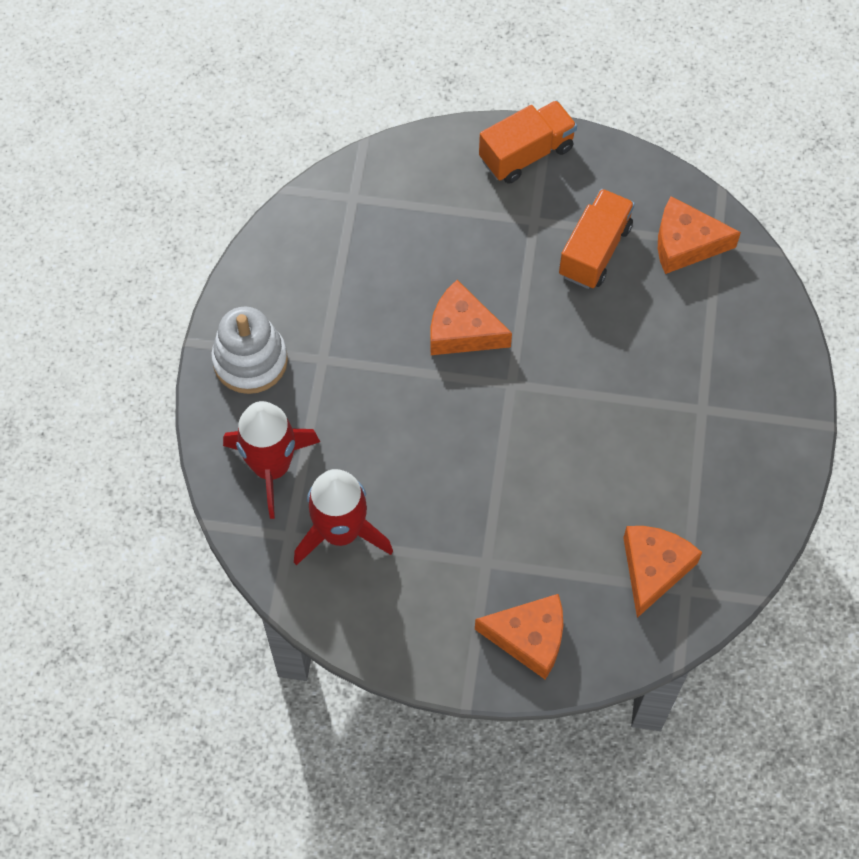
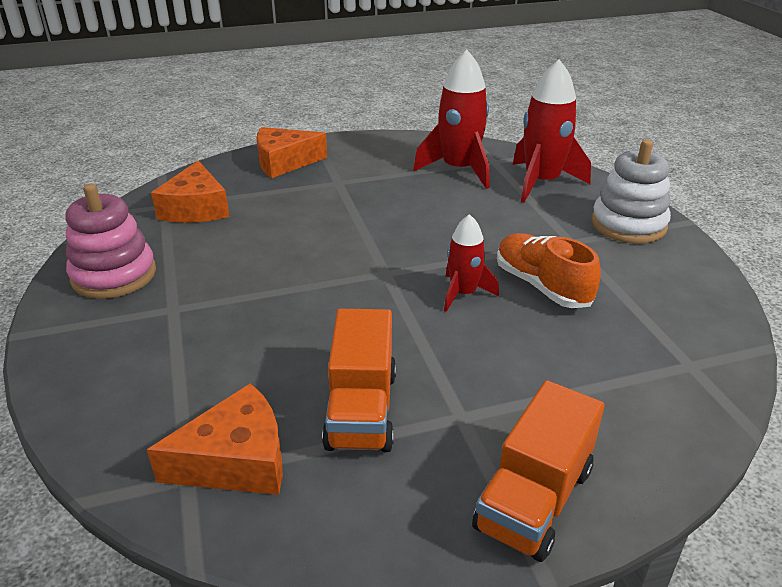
camera: 155 degrees right, 30 degrees down
(393, 314) = (542, 286): none -> orange shoe
(462, 331) = (463, 294): orange cheese -> red rocket
(747, 477) = (114, 275): none -> pink stacking toy

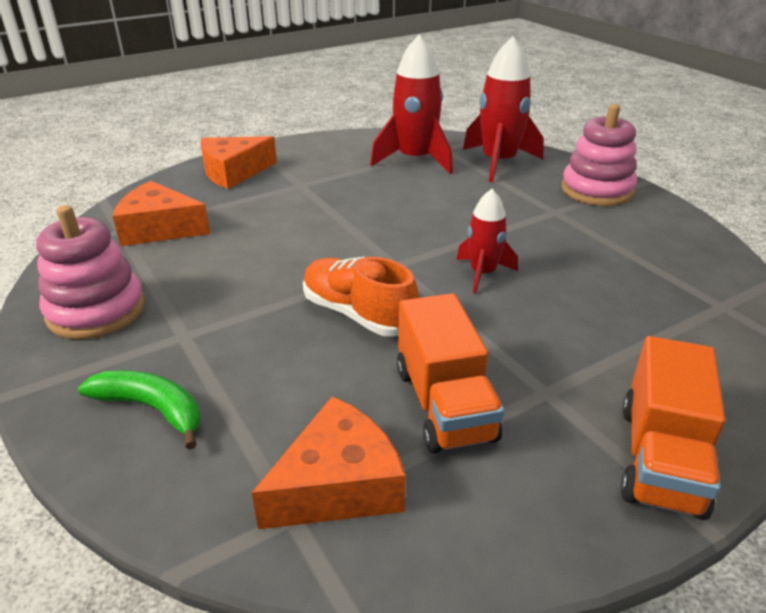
camera: 15 degrees left, 0 degrees up
(120, 367) = (152, 409): none -> green banana
(196, 208) = (159, 228): orange cheese -> orange cheese turned 120 degrees clockwise
(542, 286) = (552, 255): orange shoe -> orange shoe (358, 314)
(628, 225) = (597, 190): white stacking toy -> pink stacking toy

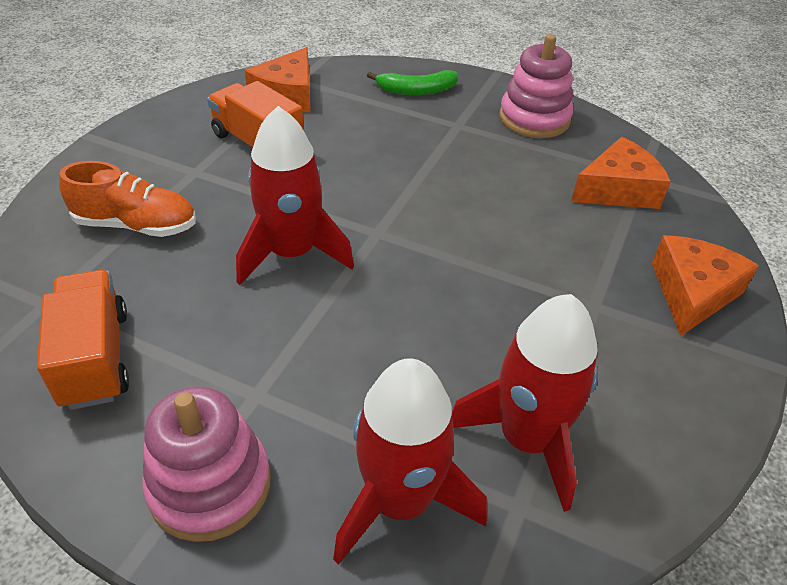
camera: 145 degrees right, 10 degrees up
(358, 314) = (363, 177): orange shoe -> orange shoe (136, 225)
(483, 273) = (292, 253): red rocket -> red rocket, size x1.73
(660, 458) = (114, 158): orange truck -> orange truck (95, 358)

